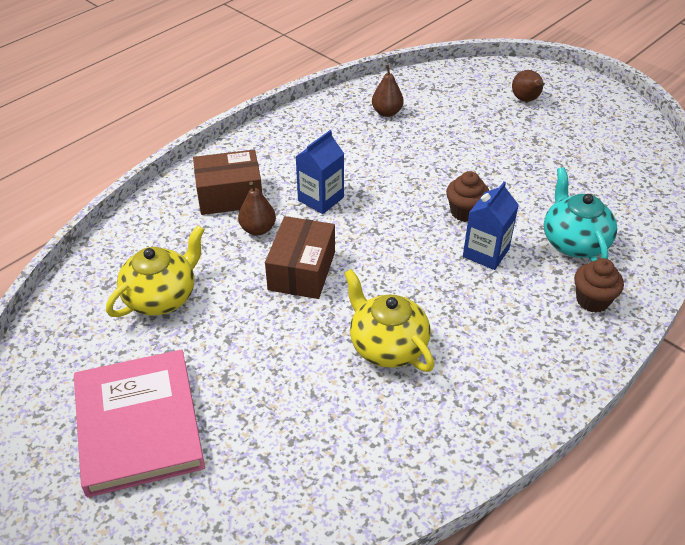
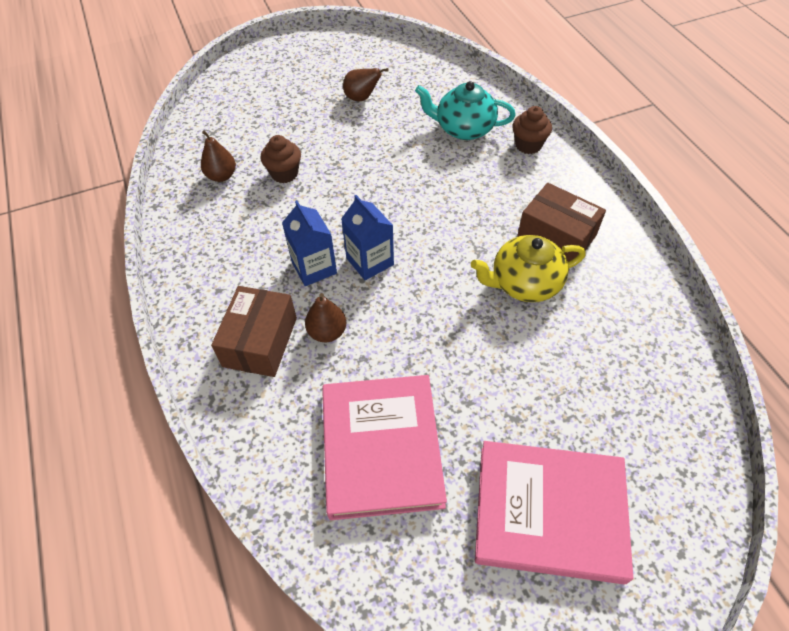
camera: 65 degrees left, 10 degrees up
(162, 297) = (381, 448): yellow teapot -> pink book
(302, 270) = (405, 314): brown box -> brown box (556, 236)
(465, 212) = (393, 176): brown cupcake -> brown cupcake (284, 174)
(486, 253) = (449, 182): blue carton -> blue carton (370, 261)
(526, 100) = (277, 83): brown pear -> brown pear (362, 98)

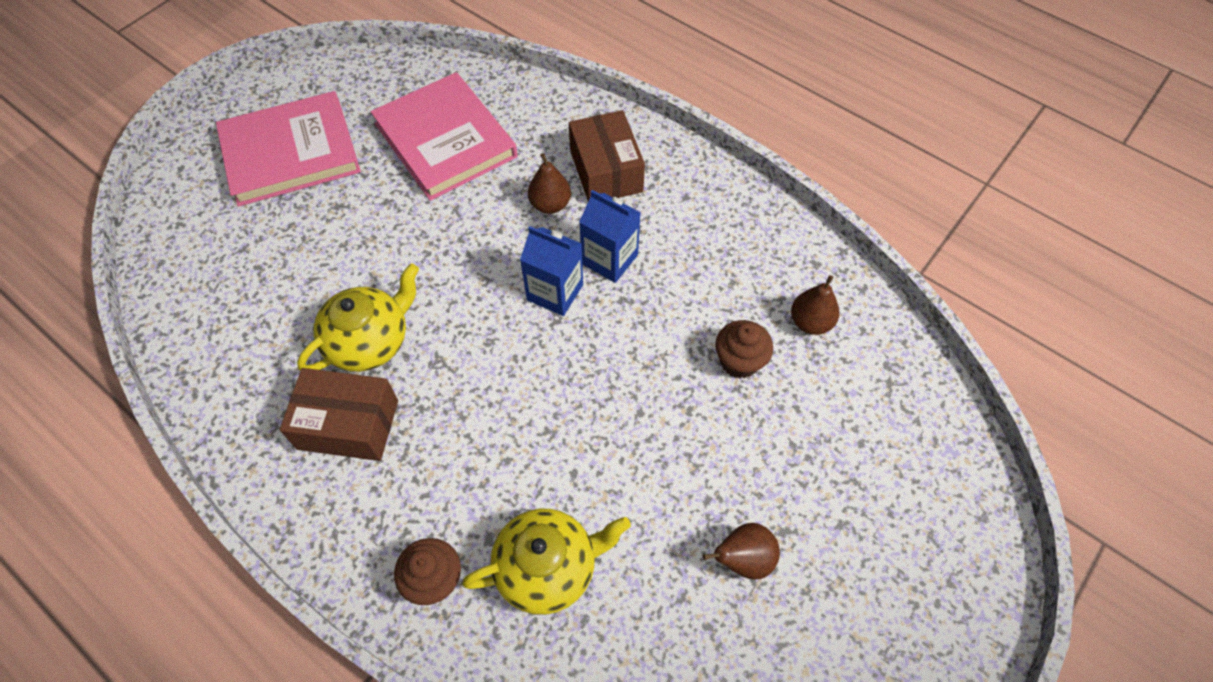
camera: 150 degrees right, 5 degrees up
(463, 129) = (548, 567): turquoise teapot -> yellow teapot

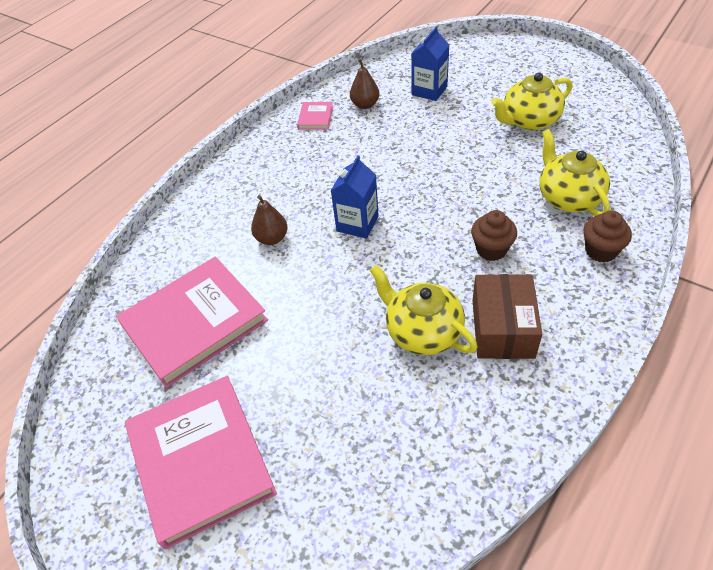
camera: 90 degrees left, 10 degrees down
(606, 171) = (237, 210): brown box -> none
(609, 259) = (324, 198): blue carton -> blue carton (429, 90)
(739, 361) = (399, 131): brown cupcake -> brown cupcake (491, 249)
(743, 559) = (529, 121): brown pear -> yellow teapot
(784, 257) = (315, 118): none -> pink book

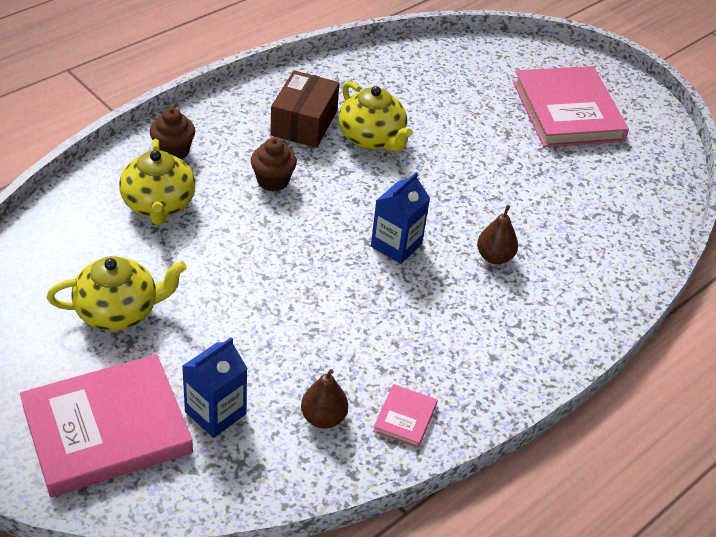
camera: 175 degrees left, 5 degrees down
(194, 323) = (578, 200): pink book -> pink book (107, 429)

